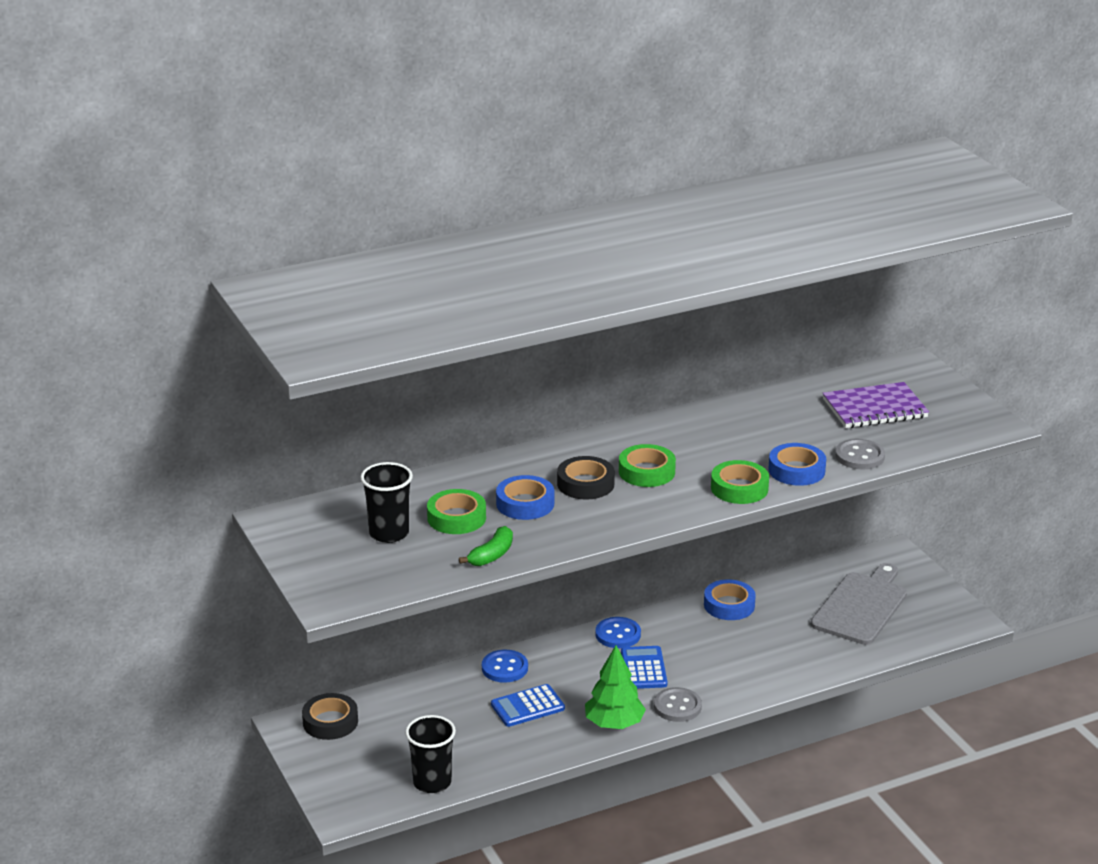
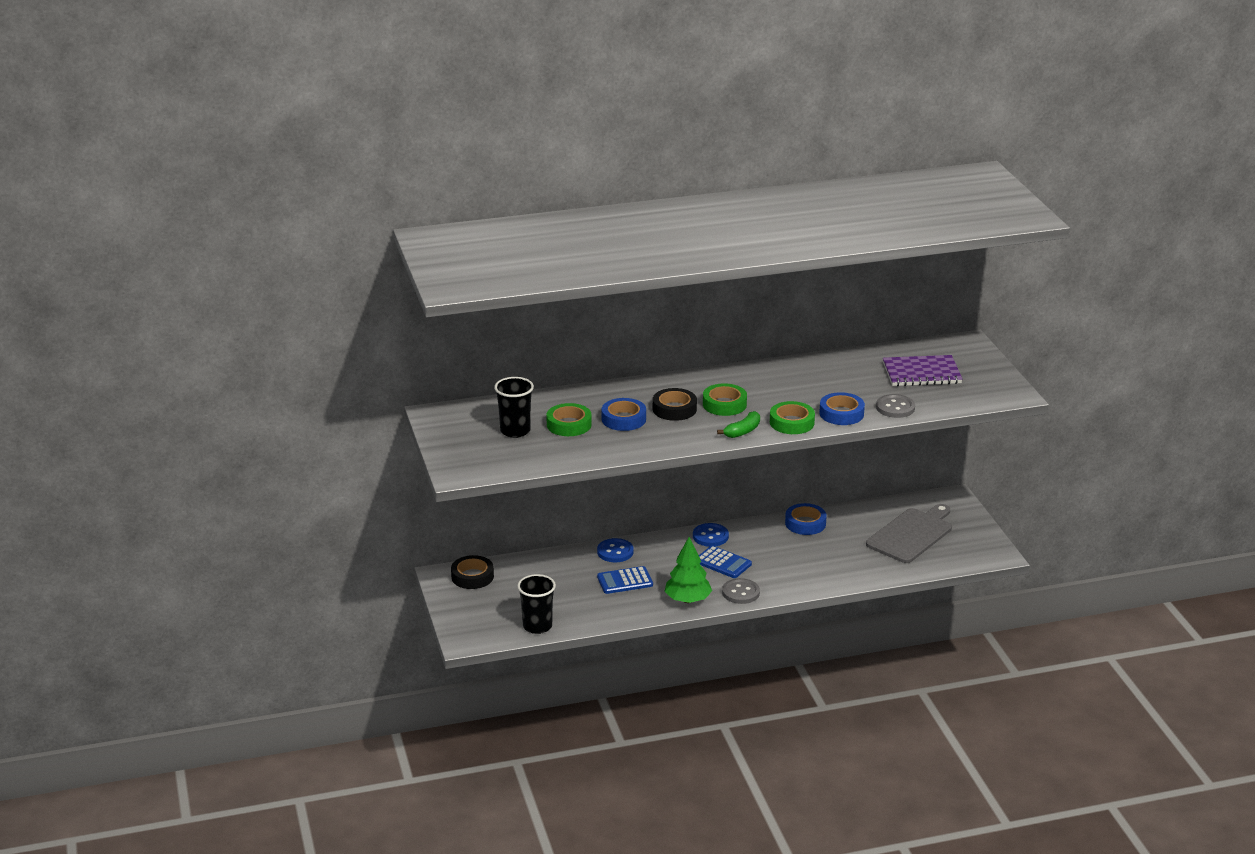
camera: 10 degrees right, 0 degrees up
(492, 555) = (587, 453): green banana -> green banana (743, 431)
(643, 668) = (723, 563): blue calculator -> blue calculator turned 120 degrees clockwise

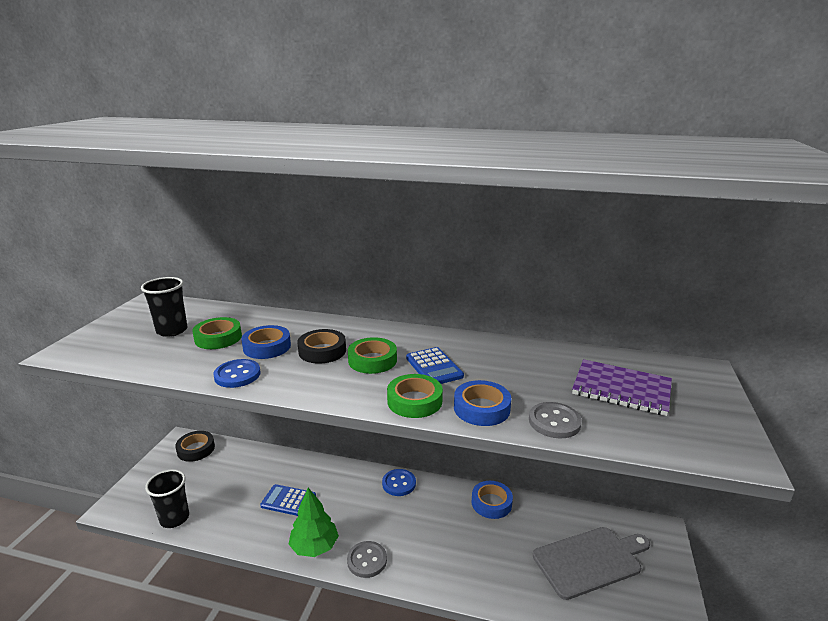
camera: 30 degrees right, 5 degrees down
(615, 552) = (313, 468): blue button -> blue button (237, 375)
(723, 563) = (383, 517): blue calculator -> blue calculator (434, 367)
(743, 431) = (352, 394): green banana -> none

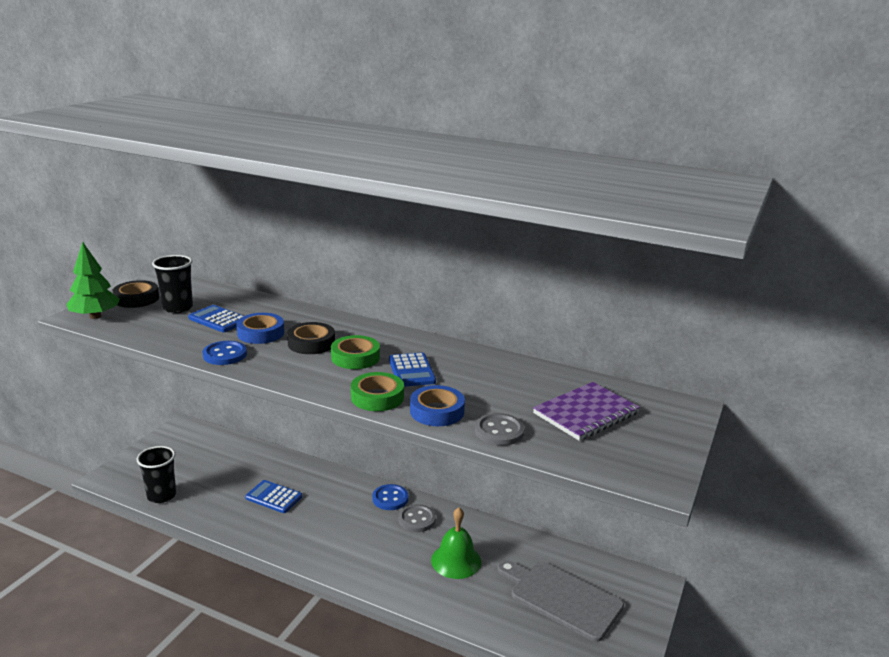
camera: 10 degrees right, 0 degrees up
(196, 449) = (195, 437): black tape -> black tape (136, 299)
(218, 338) = (218, 320): green tape -> blue calculator
(314, 547) = (287, 540): green tree -> green tree (95, 316)
(367, 560) = (334, 560): grey button -> grey button (417, 519)
(481, 538) = (456, 560): none -> green bell
(491, 503) = (480, 531): blue tape -> none
(590, 560) = (561, 598): grey cutting board -> grey cutting board turned 135 degrees counterclockwise
(621, 389) = (586, 413): purple notebook -> purple notebook turned 75 degrees counterclockwise

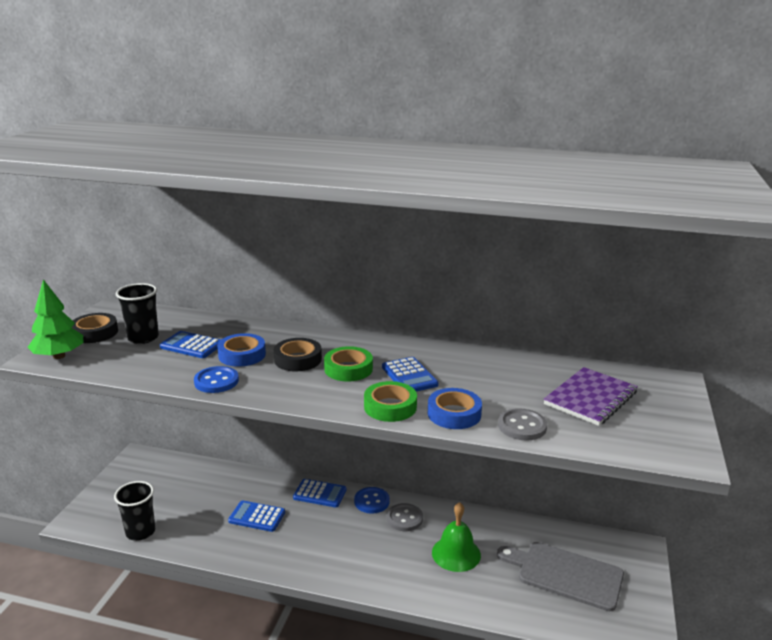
camera: 10 degrees left, 0 degrees up
(342, 484) = (320, 494): none -> blue calculator

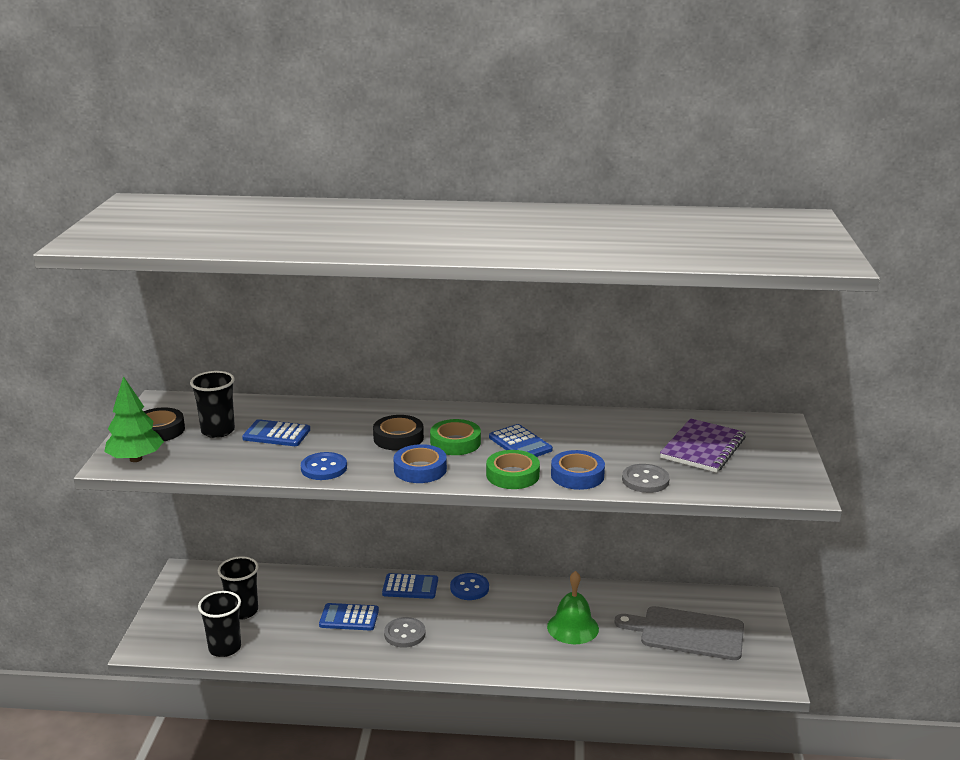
camera: 10 degrees left, 0 degrees up
(169, 498) = (242, 611): none -> black cup
(242, 355) = (336, 439): blue tape -> blue tape (420, 469)
(404, 518) = (510, 601): grey button -> grey button (404, 634)

